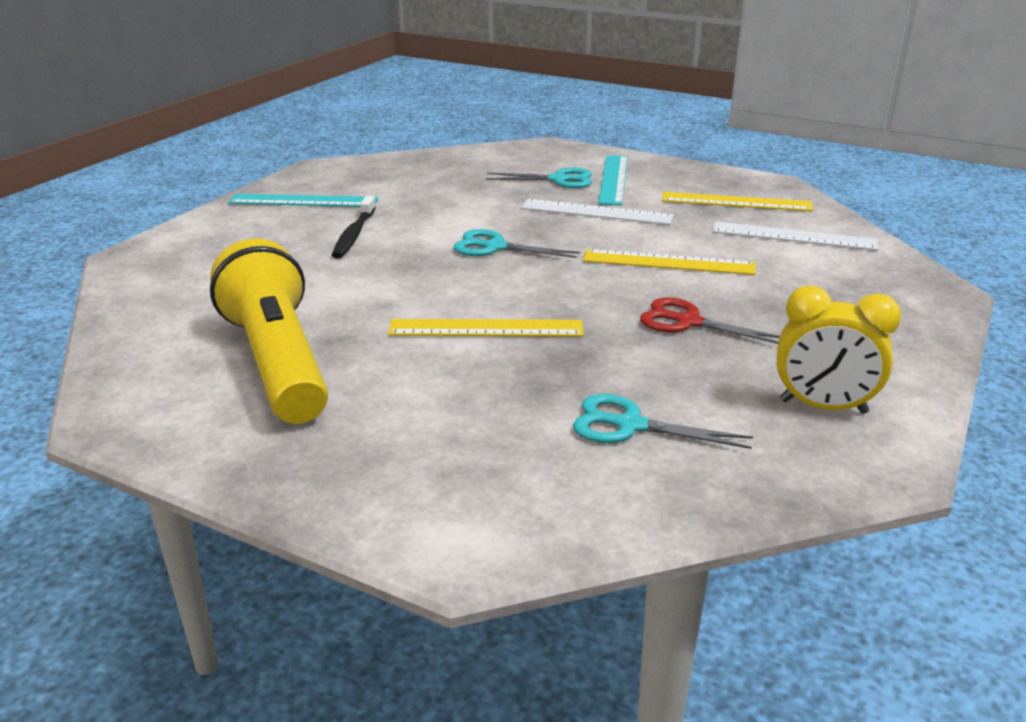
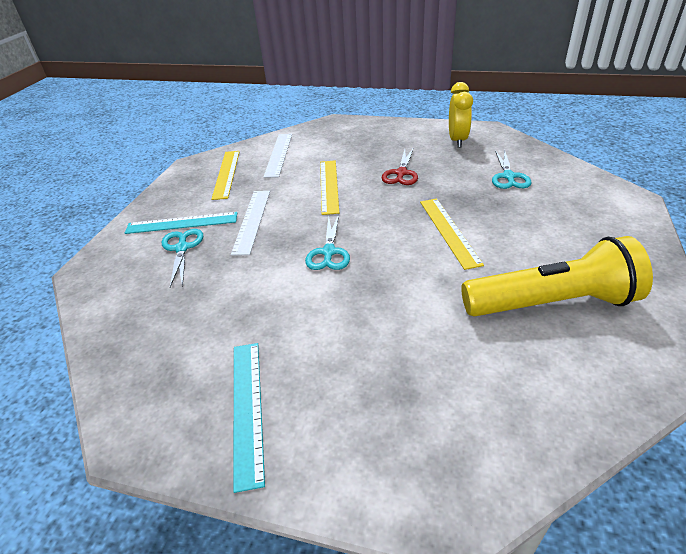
camera: 100 degrees left, 10 degrees up
(278, 362) = (552, 303): yellow flashlight -> yellow flashlight turned 150 degrees counterclockwise
(354, 234) = (328, 336): black toothbrush -> none

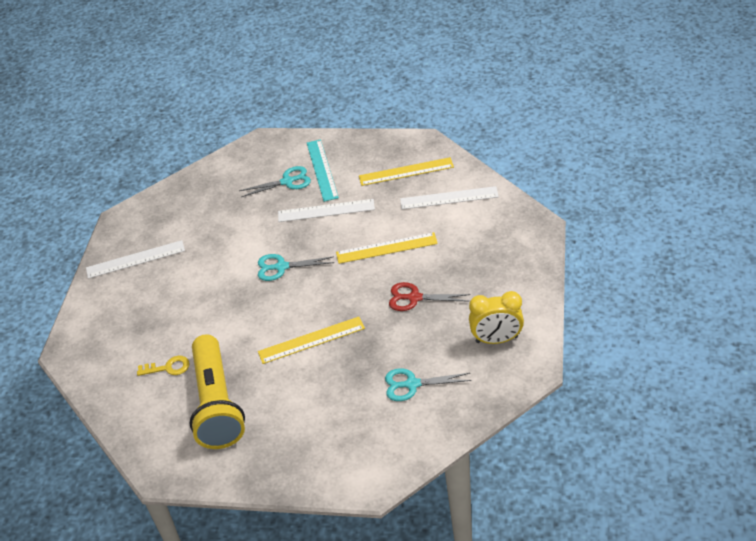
camera: 85 degrees right, 5 degrees up
(247, 408) = (135, 259): turquoise ruler -> white ruler
(491, 355) = (168, 368): none -> yellow key

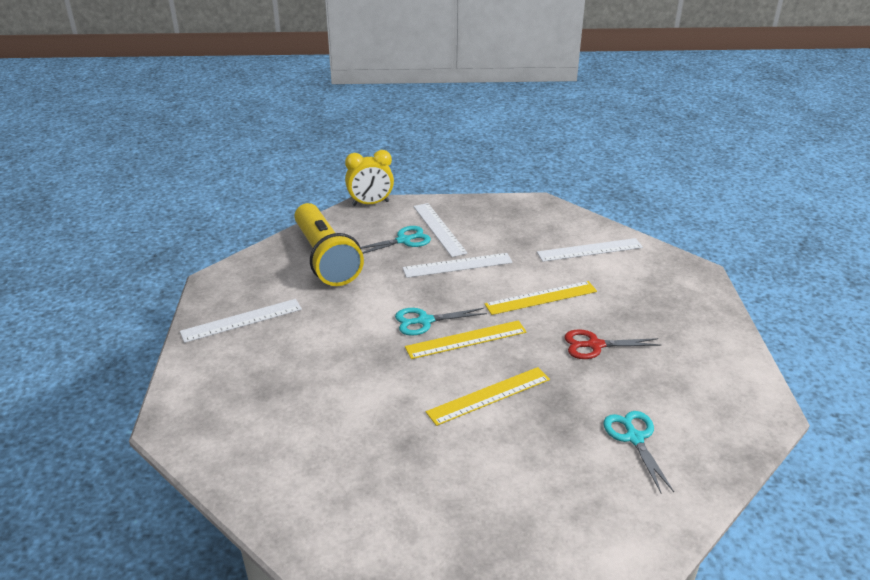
camera: 15 degrees left, 10 degrees down
(168, 368) = (312, 437): yellow key -> none
(217, 404) = (390, 477): yellow flashlight -> yellow flashlight (325, 258)
(322, 170) = (439, 229): turquoise ruler -> white ruler
(406, 171) = (532, 228): yellow ruler -> yellow ruler (466, 339)
(412, 384) = (634, 438): turquoise scissors -> turquoise scissors turned 90 degrees clockwise
(496, 339) = (711, 383): yellow clock -> yellow clock (370, 203)

